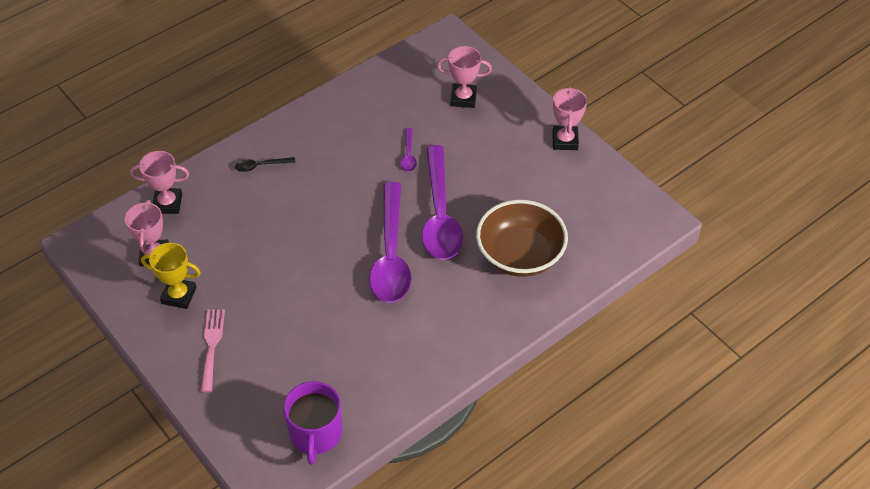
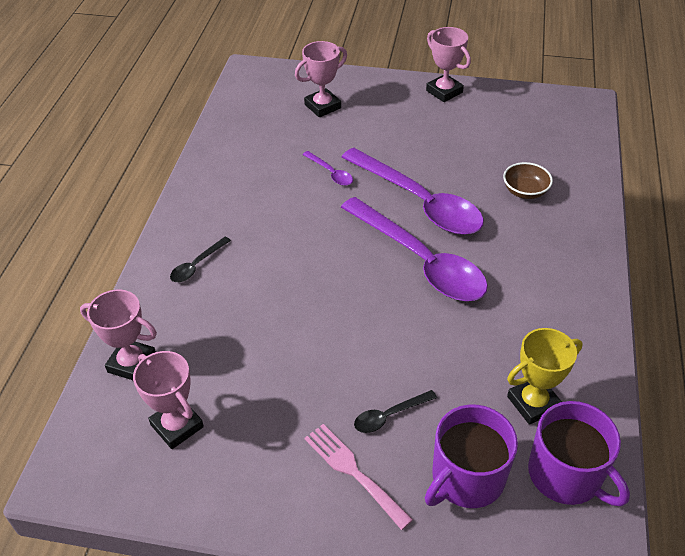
camera: 40 degrees left, 5 degrees down
(167, 203) = (132, 363): pink trophy -> pink trophy turned 60 degrees clockwise
(179, 295) = (254, 447): yellow trophy -> yellow trophy (533, 403)
(263, 331) = (389, 416): none -> black spoon
(263, 393) = (466, 478): none -> purple mug
(520, 255) = (525, 191): brown bowl -> brown bowl, size x0.47

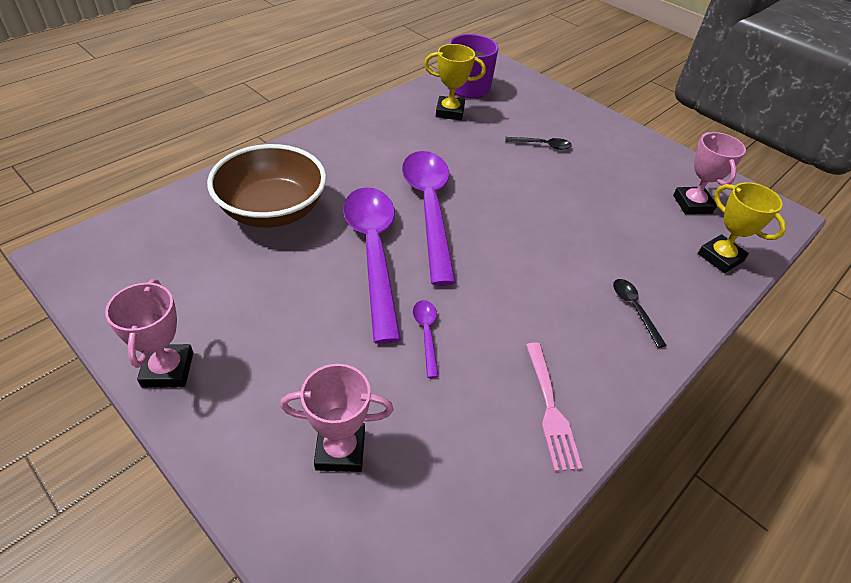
camera: 150 degrees left, 0 degrees up
(132, 363) = (720, 257): pink trophy -> yellow trophy
(197, 265) = (634, 309): black spoon -> black spoon turned 90 degrees counterclockwise
(353, 472) = (585, 136): pink fork -> pink fork (550, 410)
(466, 478) = (522, 107): purple mug -> none
(525, 191) = (272, 210): brown bowl -> brown bowl, size x2.11

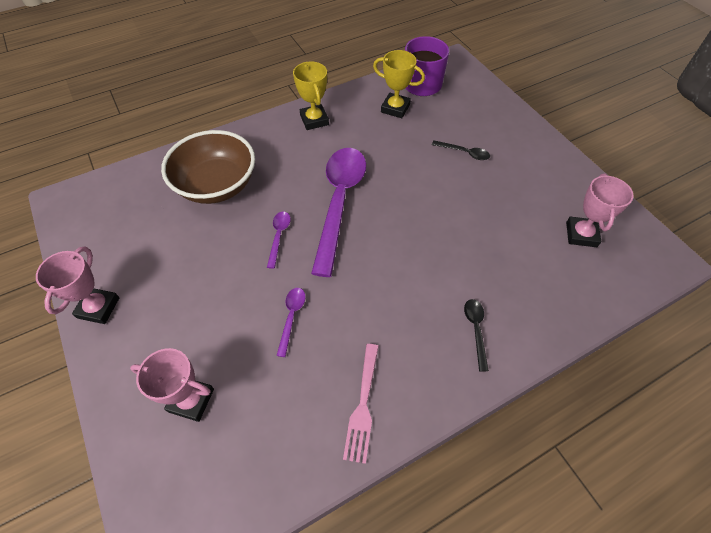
camera: 20 degrees right, 10 degrees up
(373, 253) = (279, 236): purple spoon -> purple spoon, size x0.41
(720, 257) = (582, 294): yellow trophy -> yellow trophy (314, 120)

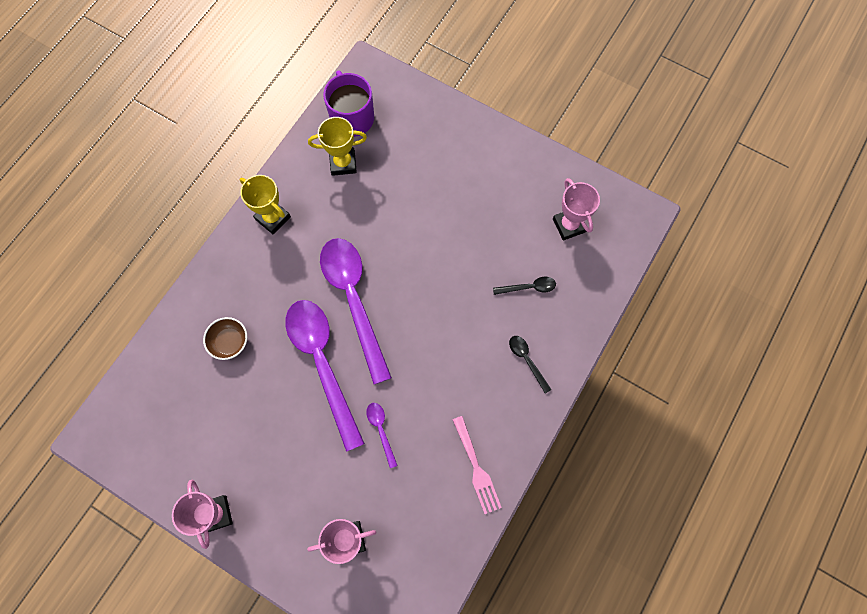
camera: 30 degrees left, 15 degrees up
(217, 185) = (229, 342): brown bowl -> brown bowl, size x0.47
(279, 236) = (322, 363): purple spoon -> purple spoon, size x2.43
(464, 153) = (434, 186): black spoon -> black spoon (528, 287)

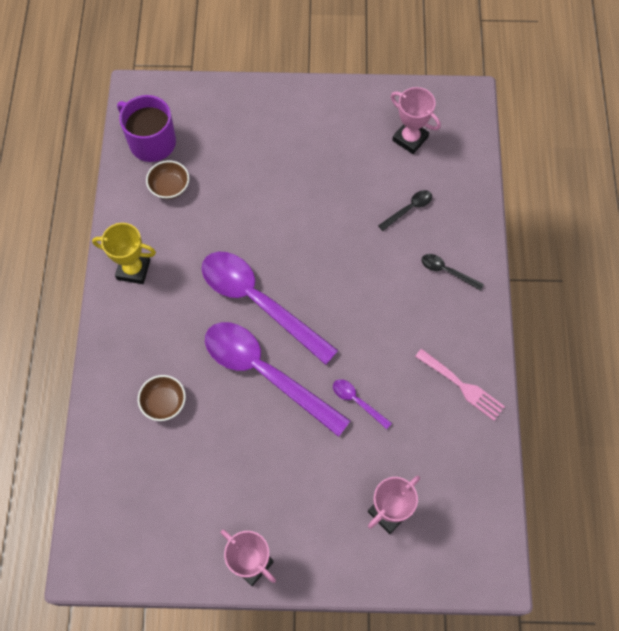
camera: 30 degrees left, 5 degrees down
(343, 163) = (169, 187): yellow trophy -> brown bowl

